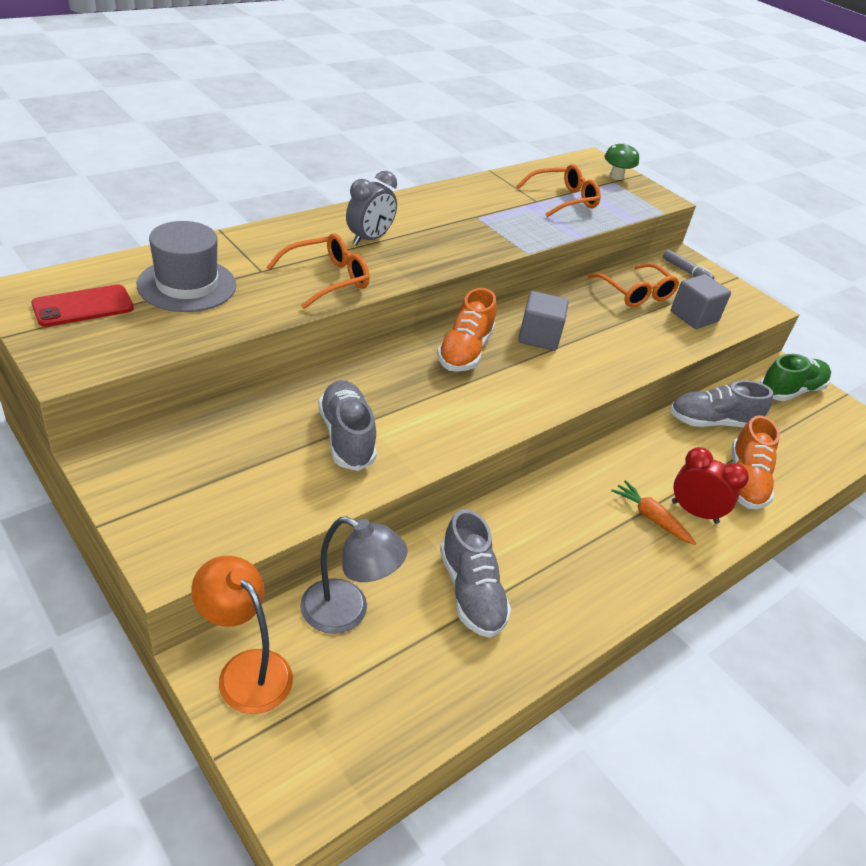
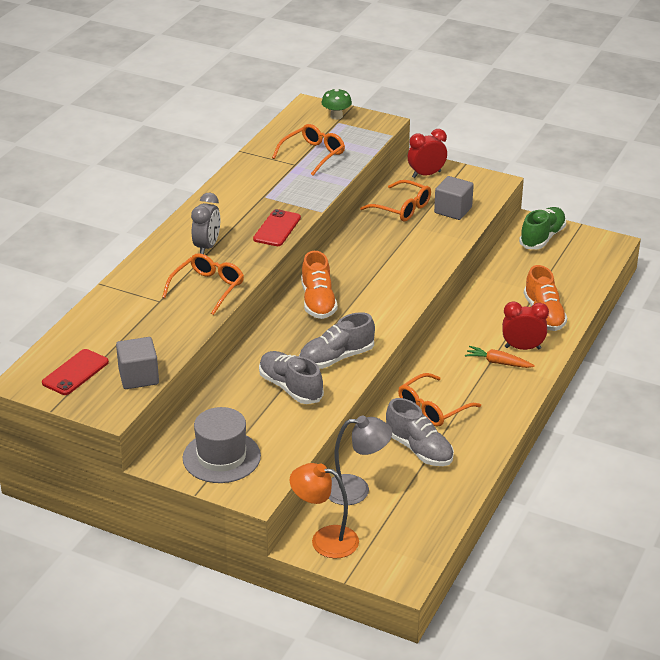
camera: 20 degrees left, 5 degrees down
(187, 285) = (123, 331): grey hat -> grey hat (221, 457)
(462, 250) = (277, 228): none -> red phone
(528, 541) = (433, 408): none -> orange glasses
(539, 337) = (359, 270): grey cube -> grey cube (138, 377)
(686, 271) = (426, 174): grey marker -> red clock
(712, 422) = (502, 283): grey shoe -> grey shoe (336, 358)

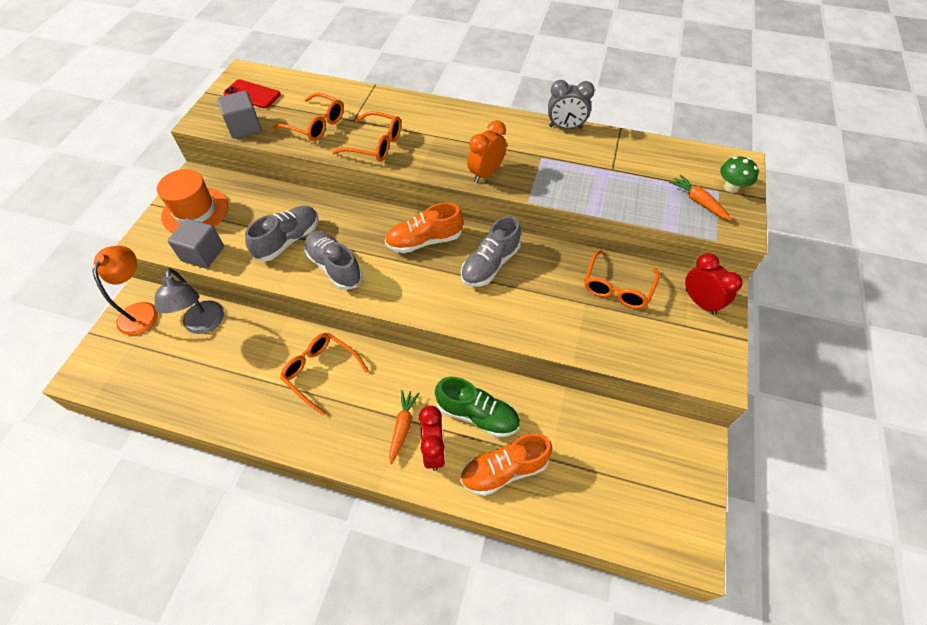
camera: 80 degrees right, 20 degrees up
(207, 247) = (442, 133): grey clock -> grey clock (565, 127)
(221, 457) = (195, 211): grey hat -> orange hat
(277, 228) = (486, 174): red phone -> orange clock
(313, 155) = (638, 180): orange glasses -> orange glasses (315, 125)
(348, 133) = (698, 202): none -> orange carrot
(419, 449) = (257, 367): grey shoe -> grey shoe (490, 264)
(453, 210) = (633, 336): grey cube -> grey cube (203, 254)
(542, 238) = (670, 458): green shoe -> green shoe (477, 415)

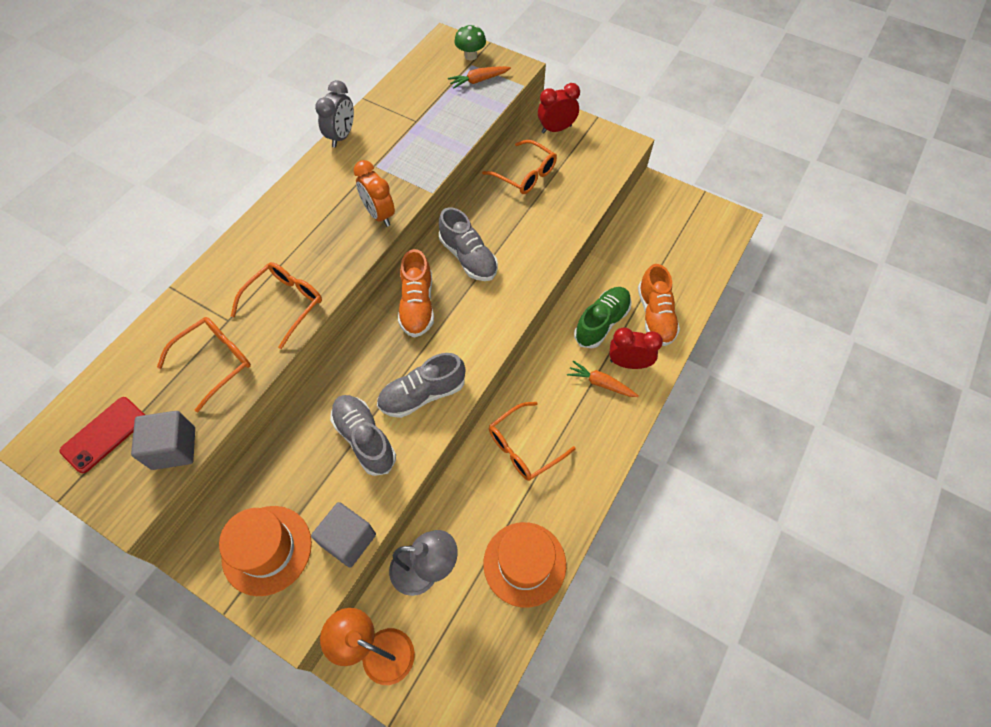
camera: 75 degrees left, 5 degrees up
(210, 396) = (524, 563): none -> orange hat

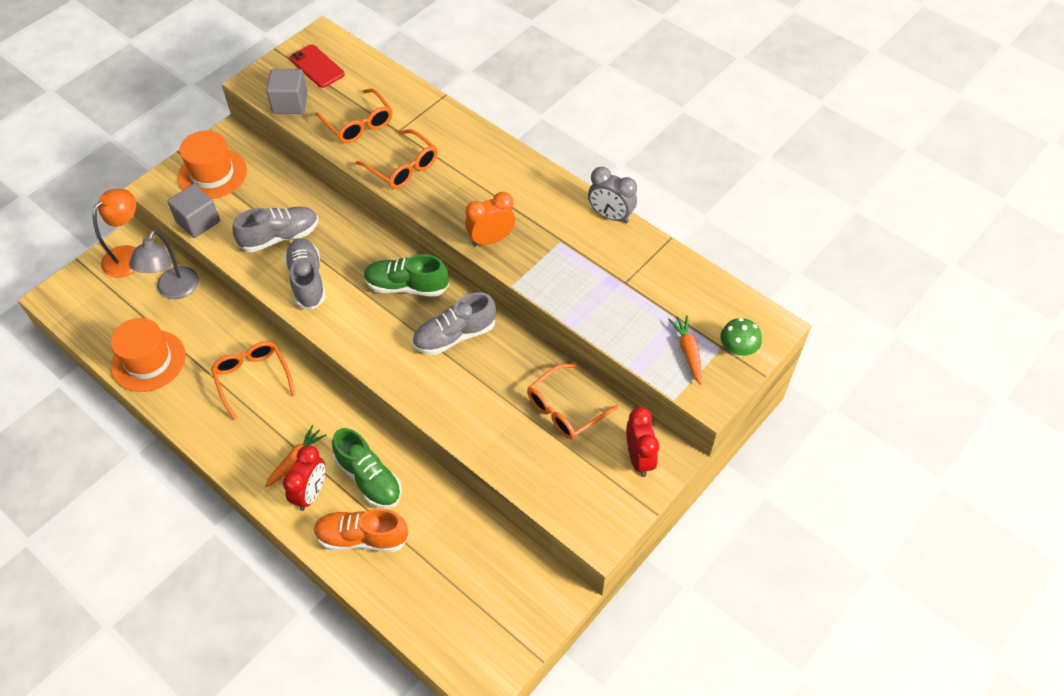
camera: 100 degrees right, 5 degrees down
(417, 305) = (406, 286): orange shoe -> green shoe

